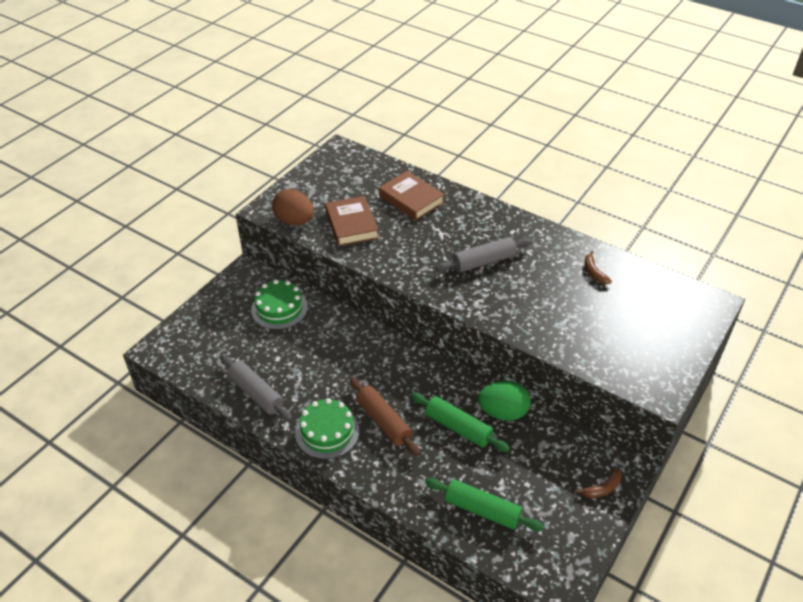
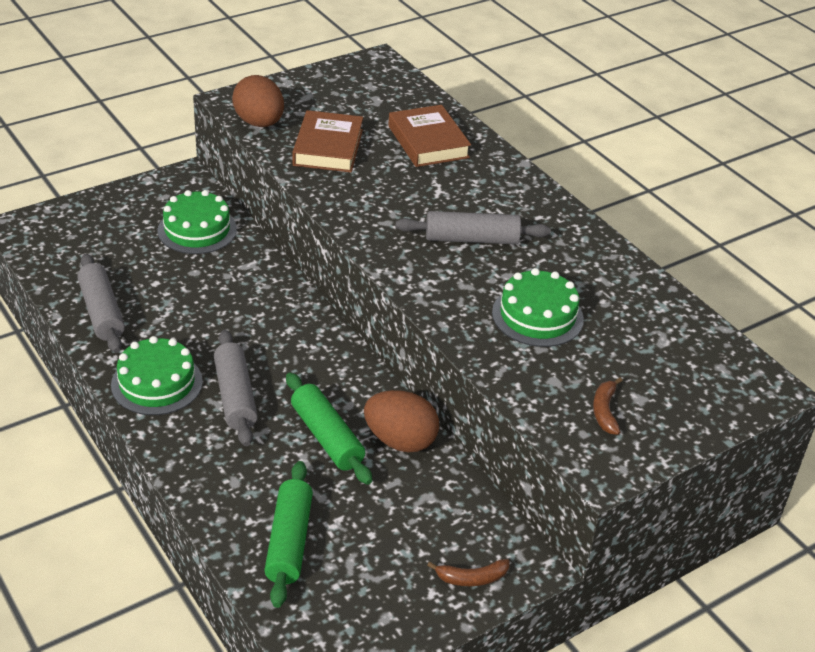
camera: 20 degrees right, 5 degrees down
(383, 421) = (235, 396): brown rolling pin -> grey rolling pin
(482, 510) = (289, 541): green rolling pin -> green rolling pin turned 45 degrees clockwise
(503, 412) = (400, 441): green egg -> brown egg
(557, 302) = (537, 316): none -> green cake
(594, 272) = (618, 298): brown banana -> brown banana (605, 411)

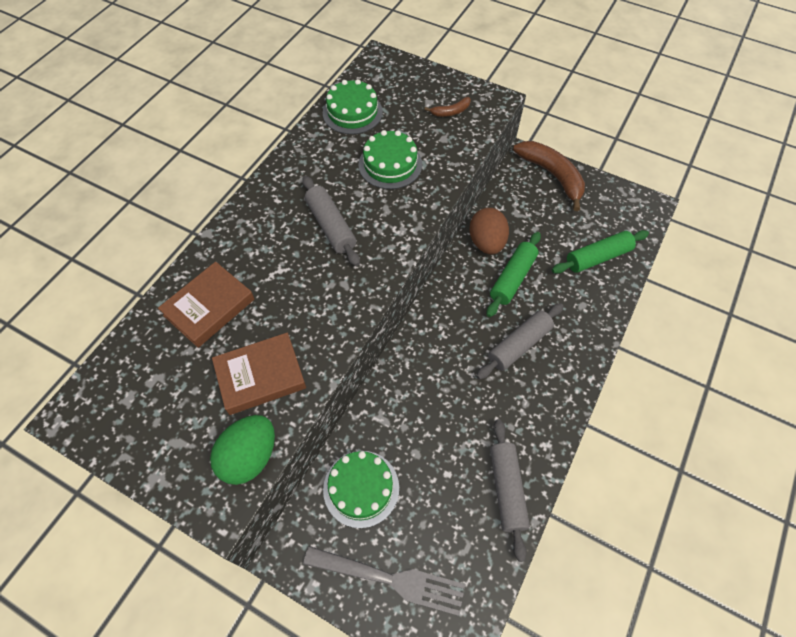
camera: 115 degrees left, 20 degrees up
(101, 312) = (507, 489): grey rolling pin -> grey rolling pin turned 45 degrees counterclockwise
(109, 217) = (389, 579): none -> grey fork
(157, 383) = (544, 399): green cake -> green cake (352, 112)
(259, 123) = (250, 457): brown egg -> green egg
(472, 578) = (552, 175): brown banana -> brown banana, size x2.14

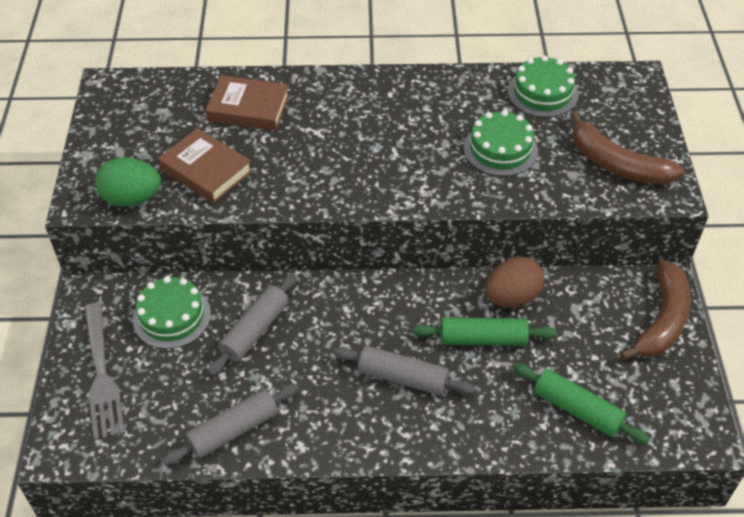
camera: 60 degrees right, 10 degrees down
(331, 226) = (390, 142): grey rolling pin -> grey rolling pin (255, 331)
(451, 112) = (616, 164): brown banana -> brown banana, size x2.14

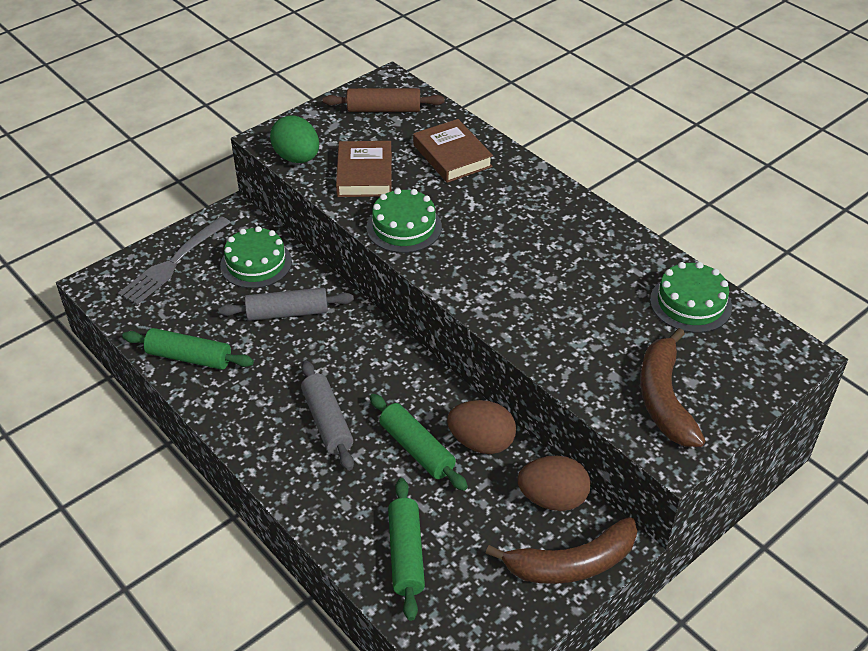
camera: 50 degrees right, 5 degrees down
(140, 110) = (384, 109): none -> brown rolling pin
(233, 430) = (189, 357): grey rolling pin -> green rolling pin
(500, 149) = (586, 315): green cake -> green cake (404, 227)
(598, 292) = (552, 499): none -> brown egg

